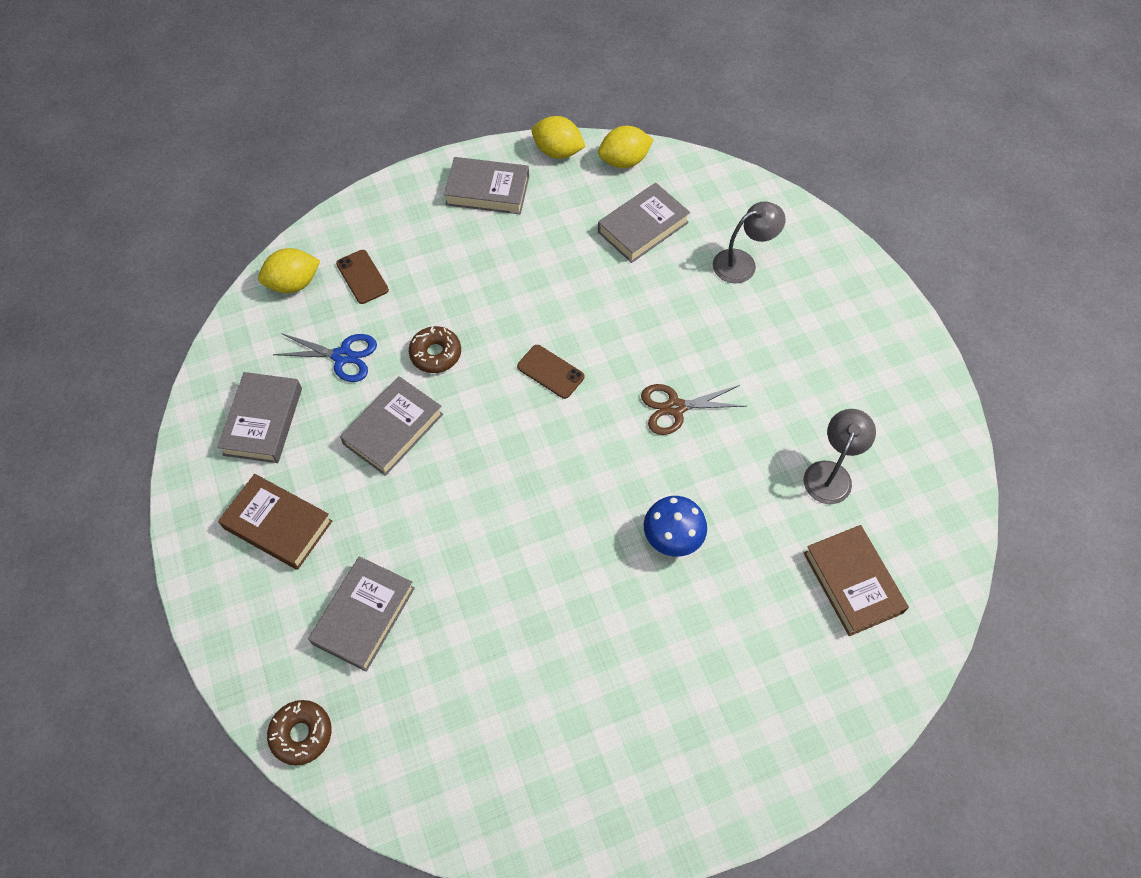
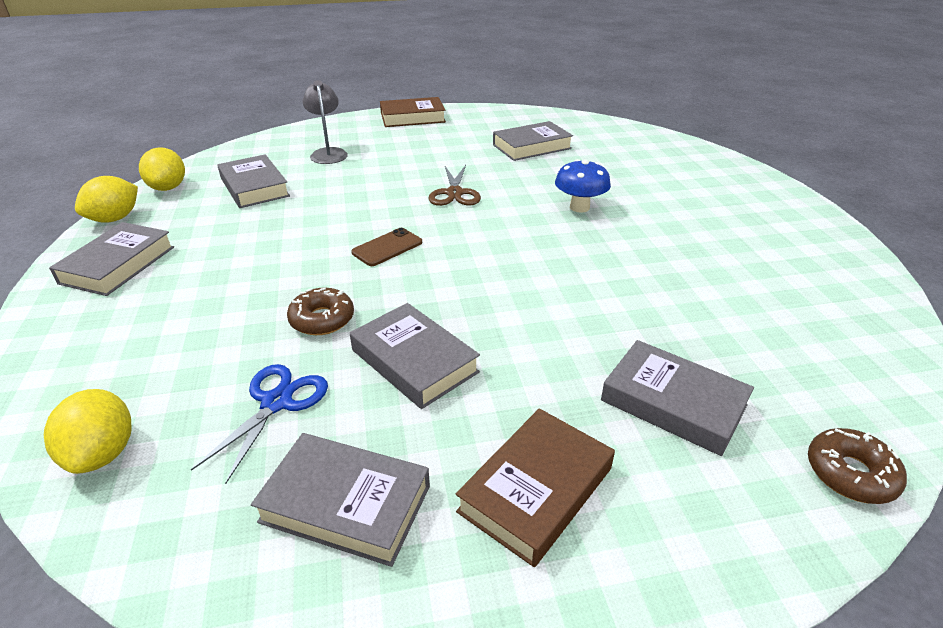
camera: 80 degrees left, 25 degrees down
(362, 277) = (155, 375): brown phone -> none
(830, 473) = (532, 147): grey lamp -> grey book
(852, 582) = (619, 151): brown book -> brown book (412, 118)

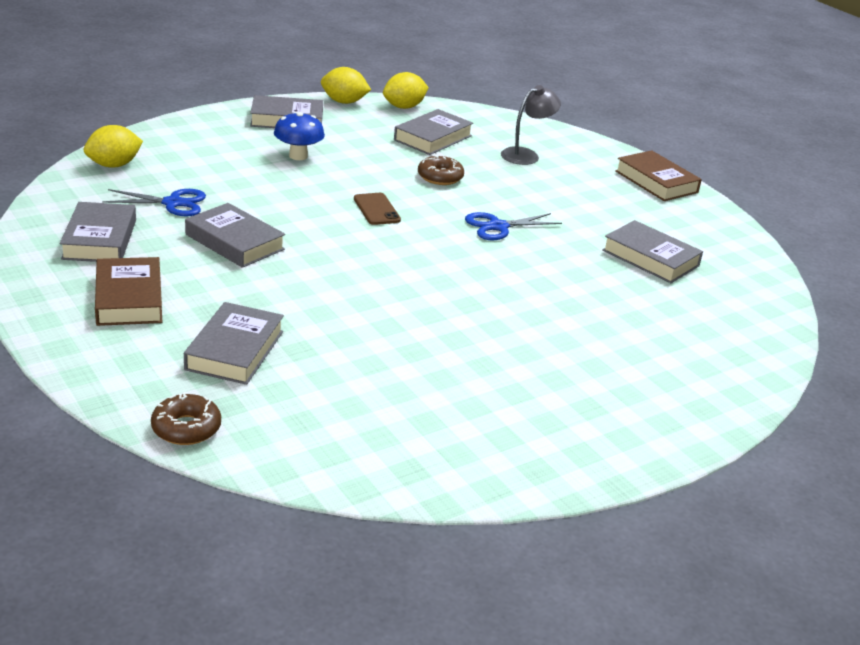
camera: 65 degrees right, 5 degrees down
(322, 319) = (264, 201): brown donut -> brown donut (440, 177)
(387, 247) = (376, 209): brown phone -> brown phone turned 45 degrees clockwise
(414, 361) = (235, 242): grey book -> grey book turned 75 degrees counterclockwise
(454, 193) = (498, 226): brown scissors -> blue scissors
(536, 489) = (129, 298): brown book -> brown book turned 60 degrees clockwise
(579, 207) = (524, 296): blue mushroom -> blue mushroom (298, 156)

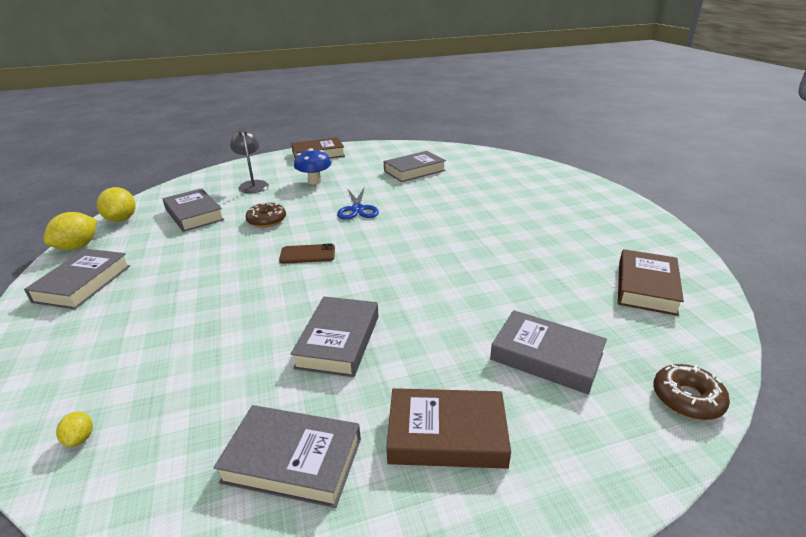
camera: 70 degrees left, 0 degrees up
(114, 165) = (80, 438): yellow lemon -> yellow lemon, size x0.49
(172, 203) = (227, 384): blue scissors -> none
(235, 242) = (338, 341): grey book -> grey book turned 45 degrees counterclockwise
(298, 156) = (174, 284): blue mushroom -> blue mushroom (314, 181)
(390, 433) = (646, 287): none -> brown book

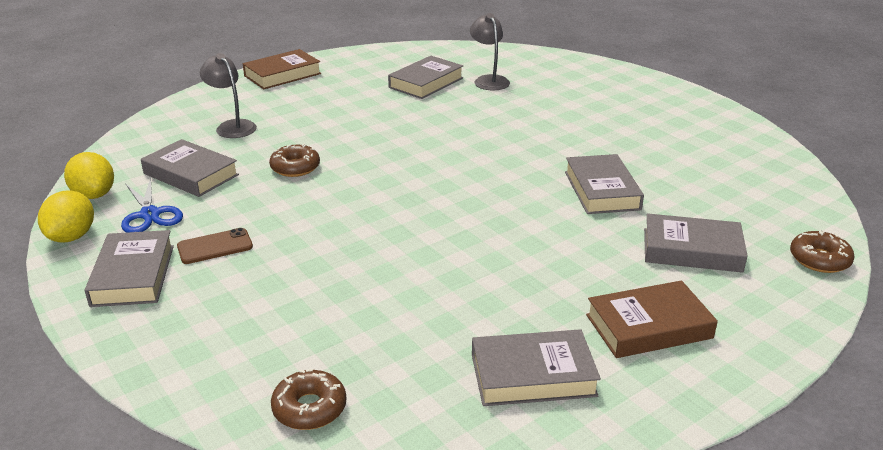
camera: 20 degrees left, 0 degrees up
(80, 438) = (309, 408): yellow lemon -> brown donut
(307, 254) = (382, 198): brown phone -> brown phone (215, 246)
(314, 181) = (311, 111): blue mushroom -> none
(338, 341) = (491, 275): grey book -> grey book (601, 190)
(357, 209) = (396, 139): blue scissors -> blue scissors (149, 214)
(464, 174) = (489, 80): none -> grey lamp
(646, 287) = (743, 174): brown book -> none

